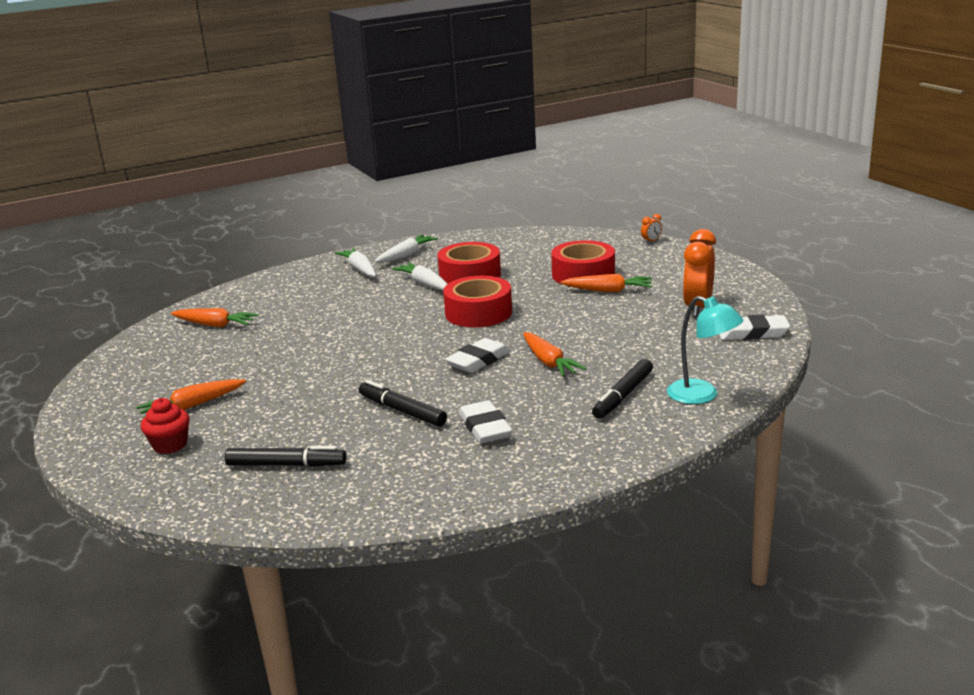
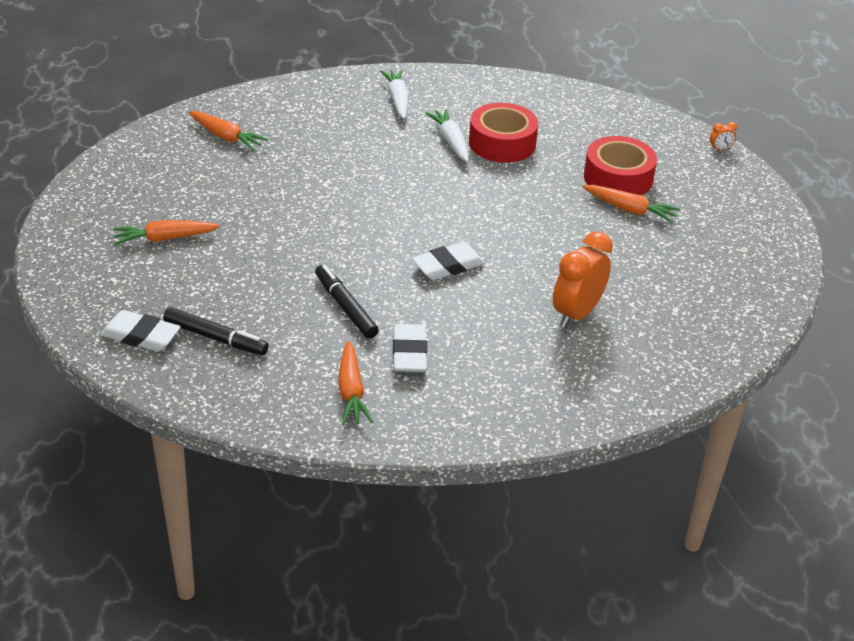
camera: 15 degrees right, 15 degrees up
(170, 445) = (128, 281): red cupcake -> none
(406, 255) = (453, 93): white carrot -> none
(478, 313) = (482, 200): red tape -> none
(549, 362) = (514, 290): orange carrot -> orange carrot (351, 391)
(623, 395) = (559, 356): black marker -> none
(697, 308) = (706, 263): orange clock -> orange clock (576, 314)
(702, 395) = (634, 382): turquoise lamp -> none
(752, 333) = (739, 317): white eraser -> white eraser (141, 336)

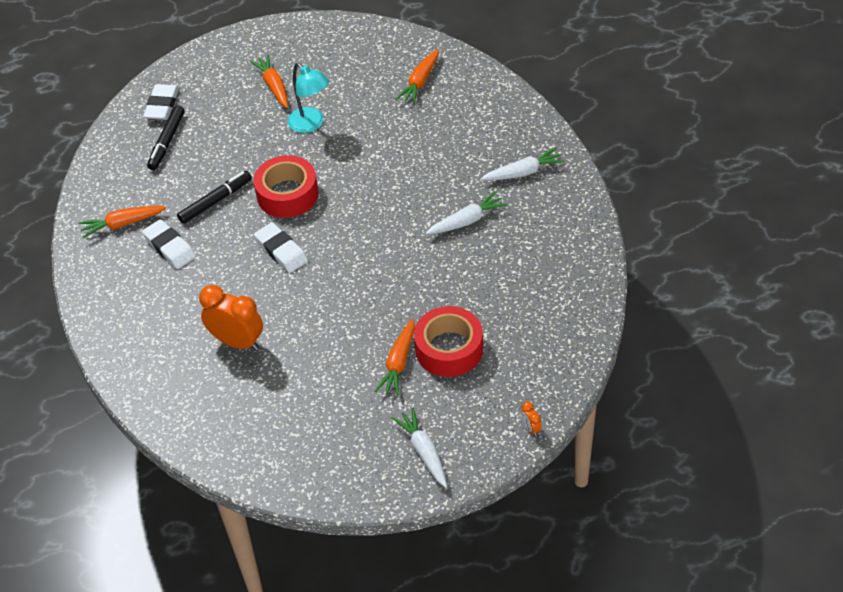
camera: 85 degrees right, 10 degrees up
(250, 219) = (311, 124): none -> turquoise lamp
(409, 353) = (170, 247): white eraser -> white eraser turned 60 degrees clockwise
(502, 143) = (477, 256): red tape -> red tape (287, 194)
(741, 211) = (423, 451): none -> white carrot

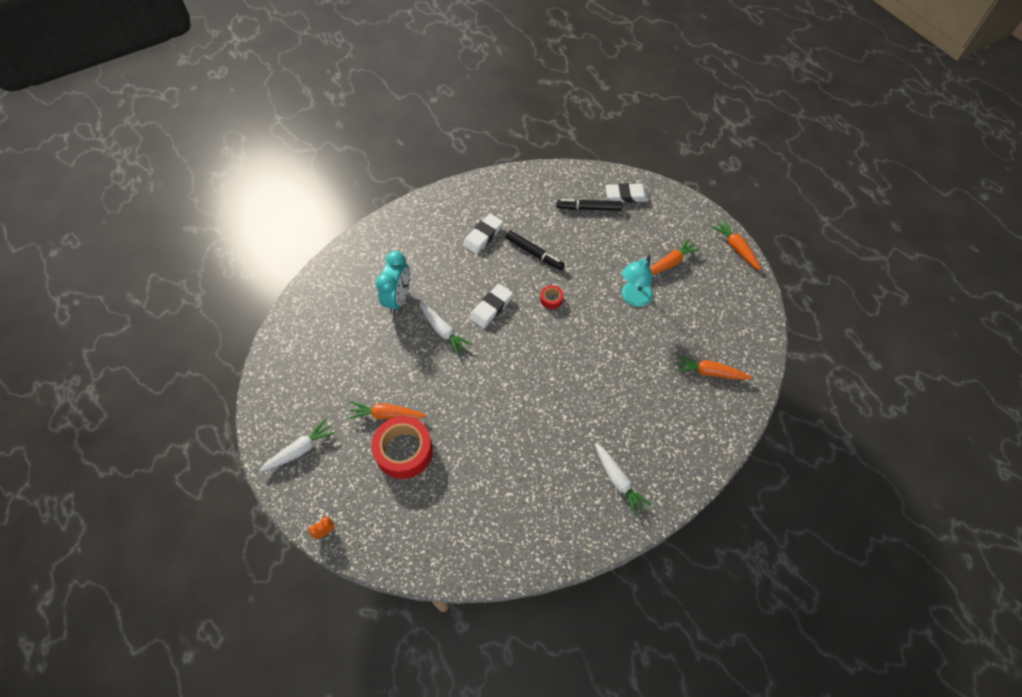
camera: 75 degrees right, 10 degrees up
(122, 224) = (500, 202): orange carrot -> orange carrot (736, 248)
(237, 341) = (398, 299): orange clock -> turquoise clock
(287, 194) = (551, 299): red tape -> red tape, size x0.45
(467, 221) = (549, 441): white carrot -> white carrot (443, 331)

